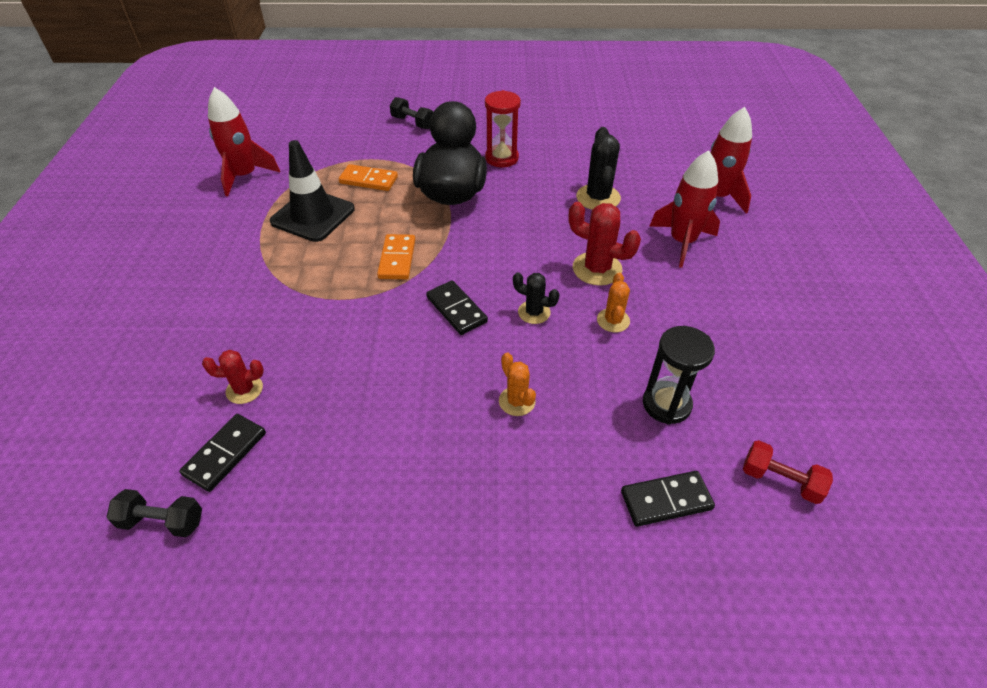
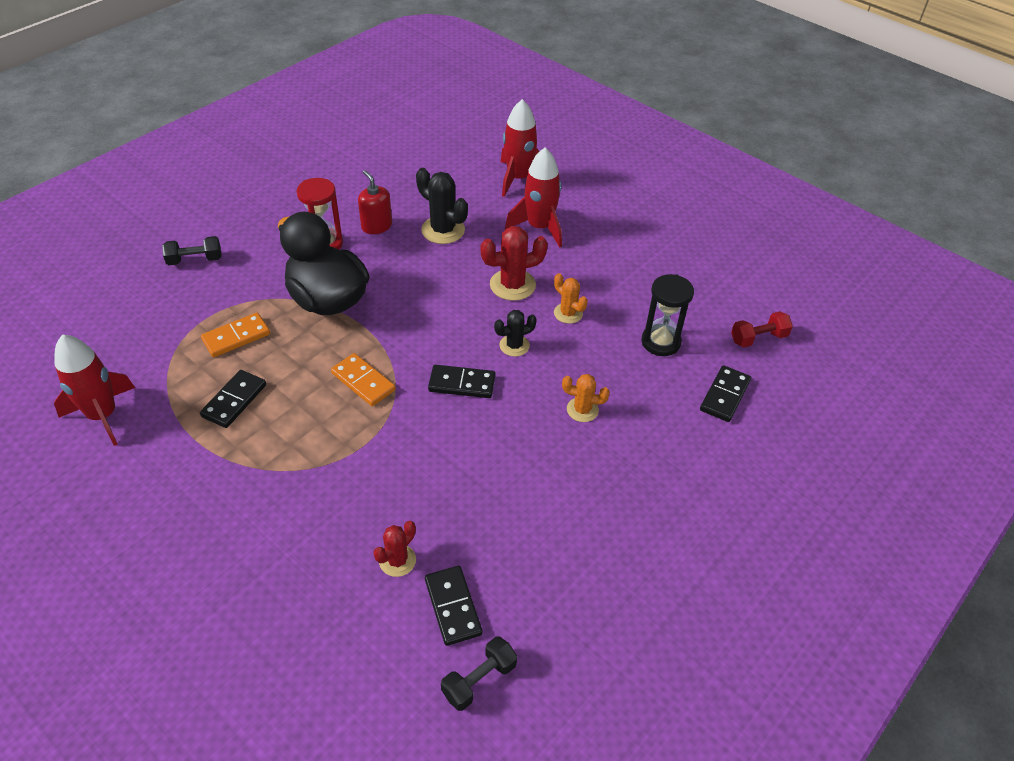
camera: 50 degrees left, 0 degrees up
(313, 215) = (234, 400): black traffic cone -> black domino
(553, 167) = (376, 226): none -> red soap dispenser

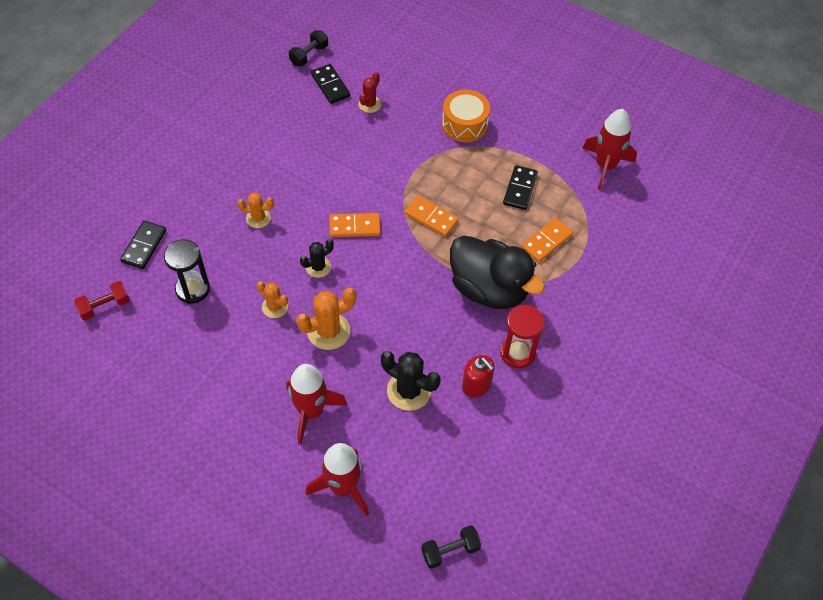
camera: 170 degrees right, 10 degrees up
(195, 260) = (625, 314): black dumbbell -> black dumbbell (450, 550)
(264, 505) = (464, 124): none -> orange drum
(462, 384) = (354, 226): black domino -> orange domino
(512, 285) = (328, 331): red cactus -> orange cactus

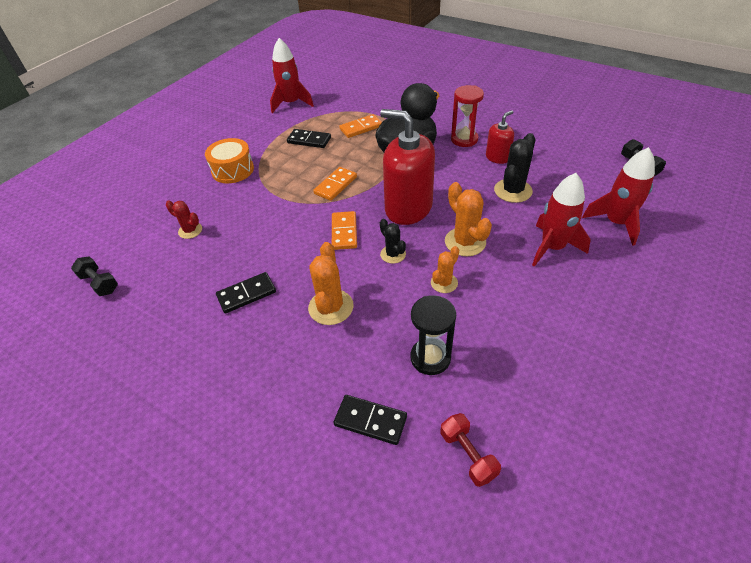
camera: 85 degrees left, 10 degrees down
(258, 218) = (331, 307): orange cactus -> orange cactus, size x1.62
(330, 85) = (153, 262): black domino -> black domino (246, 294)
(387, 284) = (408, 208): none -> red soap dispenser
(546, 241) = (361, 128): orange domino -> orange domino turned 75 degrees counterclockwise

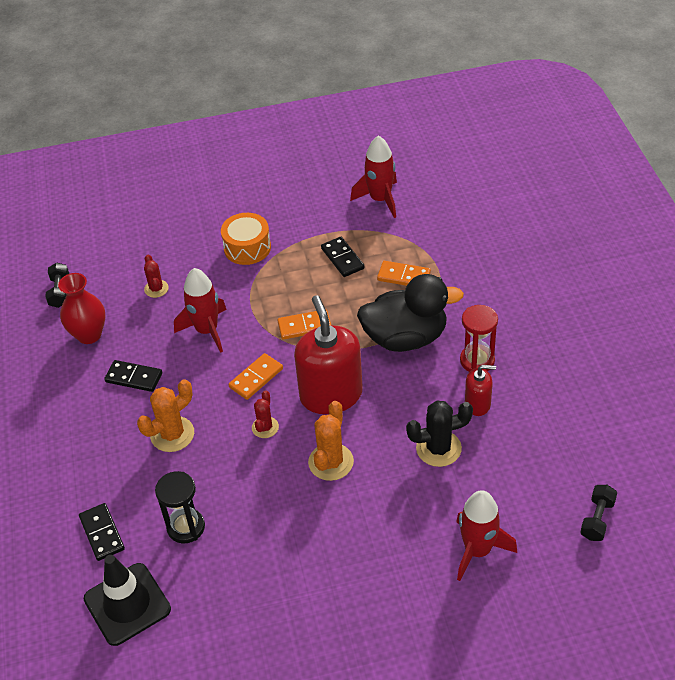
camera: 45 degrees right, 0 degrees up
(166, 293) = (89, 335): none -> red vase
(393, 254) = (265, 427): black cactus -> red cactus
(444, 283) = (268, 482): orange cactus -> none
(467, 455) = (127, 604): red dumbbell -> black traffic cone
(552, 247) = (390, 524): red rocket -> red rocket (207, 331)

